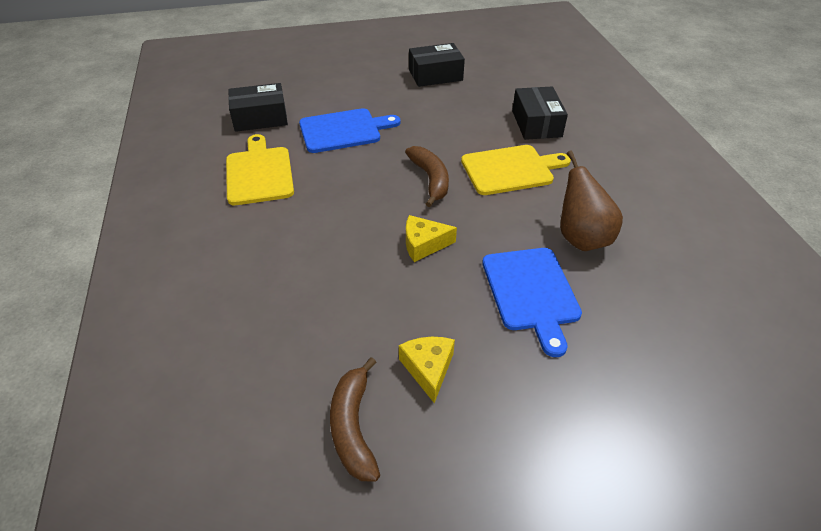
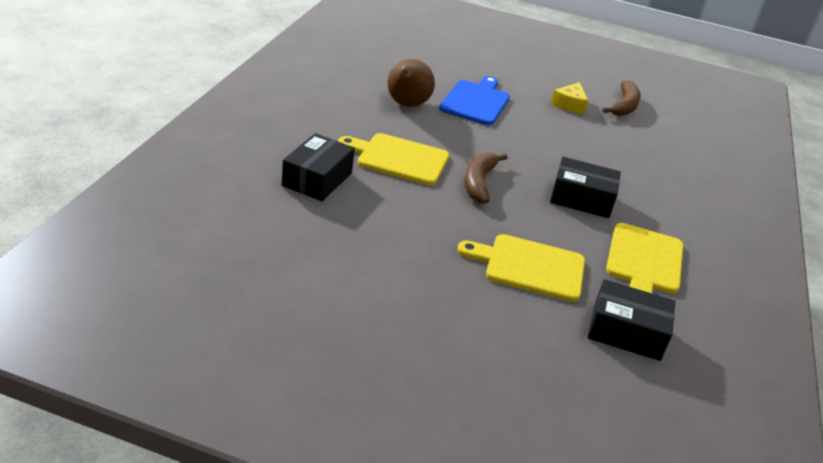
camera: 155 degrees left, 10 degrees down
(344, 130) = (529, 267): blue cutting board -> yellow cutting board
(423, 244) = (525, 149): yellow cheese -> none
(435, 75) = (349, 288): black box -> black box (581, 199)

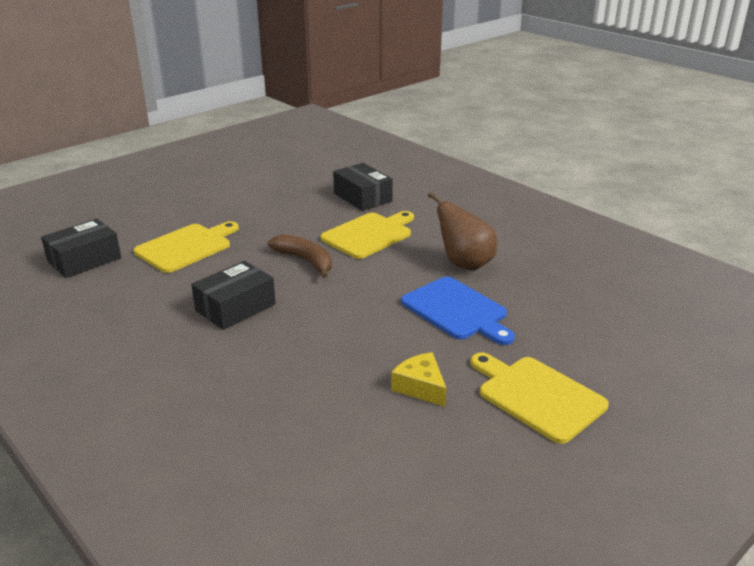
camera: 125 degrees right, 5 degrees down
(624, 106) = (394, 447): brown banana -> none
(644, 261) = (128, 303): yellow cutting board -> yellow cutting board (537, 396)

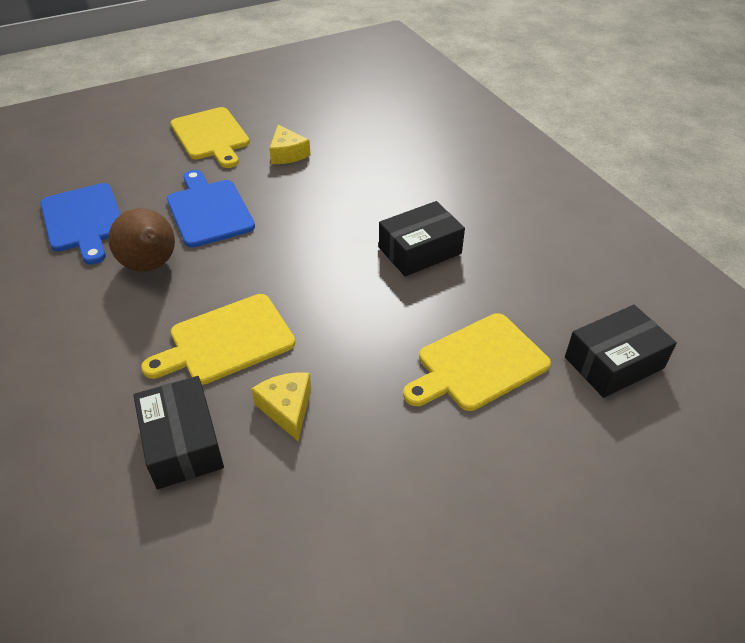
camera: 165 degrees left, 15 degrees up
(305, 261) = (328, 306): brown banana -> none
(310, 214) = (287, 408): none -> yellow cheese
(562, 285) = (83, 220): none -> blue cutting board

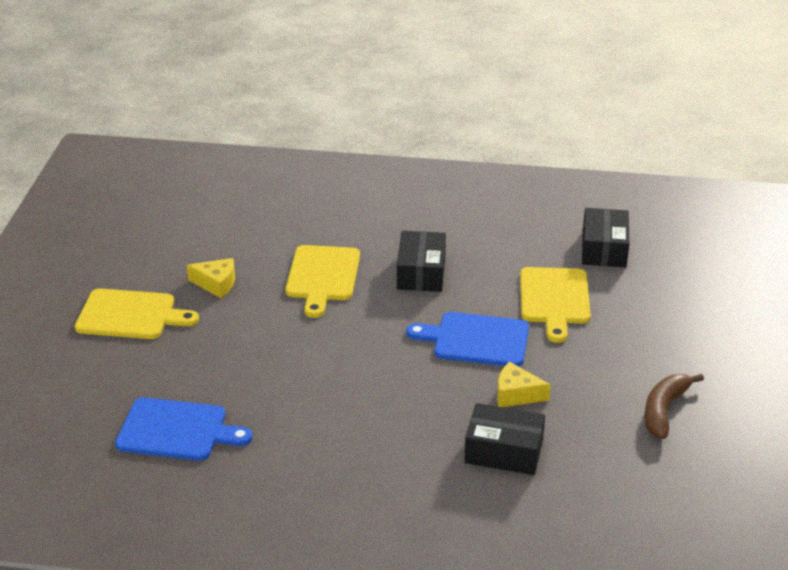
camera: 55 degrees left, 10 degrees down
(151, 266) = (291, 409): brown pear -> none
(209, 210) = (249, 355): blue cutting board -> blue cutting board (476, 340)
(226, 341) = (422, 399): yellow cutting board -> yellow cutting board (322, 276)
(364, 568) = (664, 410): none -> brown banana

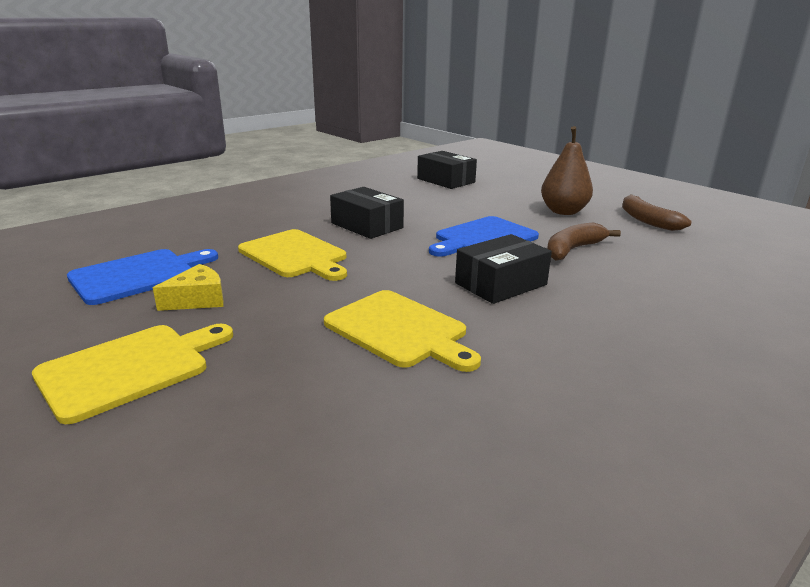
camera: 50 degrees left, 10 degrees down
(177, 430) = (402, 432): blue cutting board -> blue cutting board (139, 275)
(504, 451) = (646, 277): black box -> black box (501, 284)
(516, 394) = (573, 249): yellow cheese -> brown banana
(554, 299) = (475, 205): yellow cutting board -> yellow cutting board (399, 330)
(614, 353) = (563, 211): none -> brown pear

